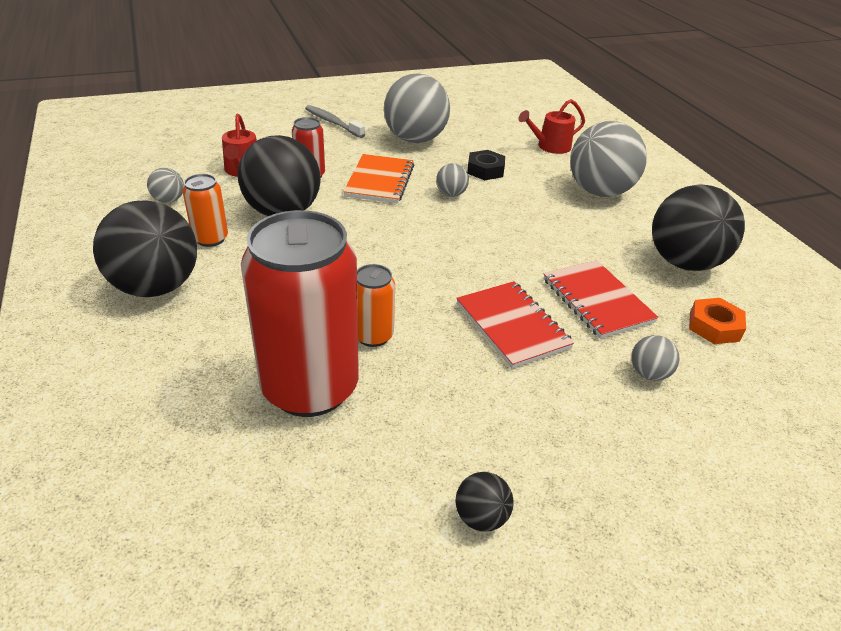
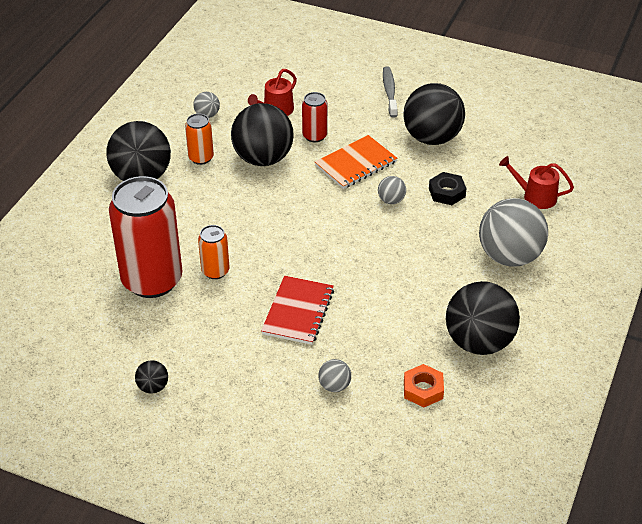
camera: 45 degrees right, 5 degrees up
(415, 139) = (432, 138): grey ball -> black ball
(597, 301) = (373, 329): red notebook -> none

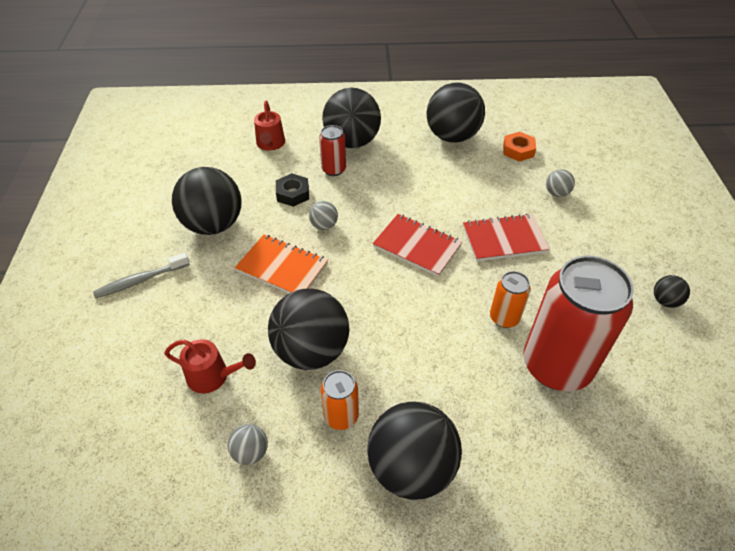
camera: 115 degrees left, 5 degrees up
(314, 136) = (249, 318): red can -> red can (333, 169)
(328, 249) = (417, 246): none -> red notebook
(509, 256) = (352, 142): grey ball -> black ball

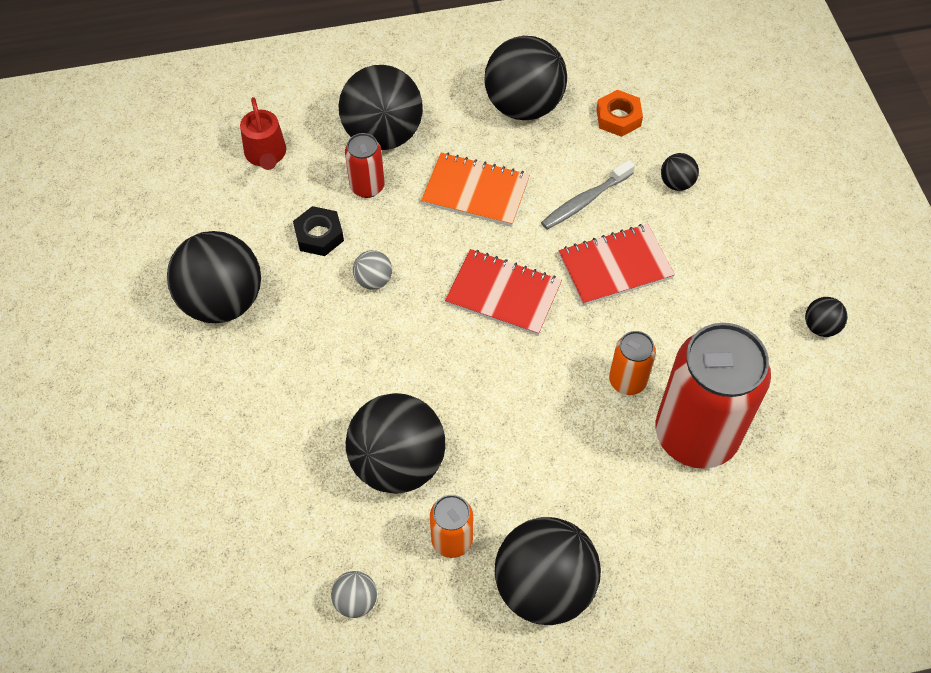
camera: 10 degrees left, 10 degrees up
(140, 280) = (149, 401): grey toothbrush -> grey toothbrush (584, 201)
(212, 376) = (284, 516): red watering can -> none
(282, 267) = (332, 352): orange notebook -> orange notebook (476, 191)
(556, 193) = (676, 183): grey ball -> black ball

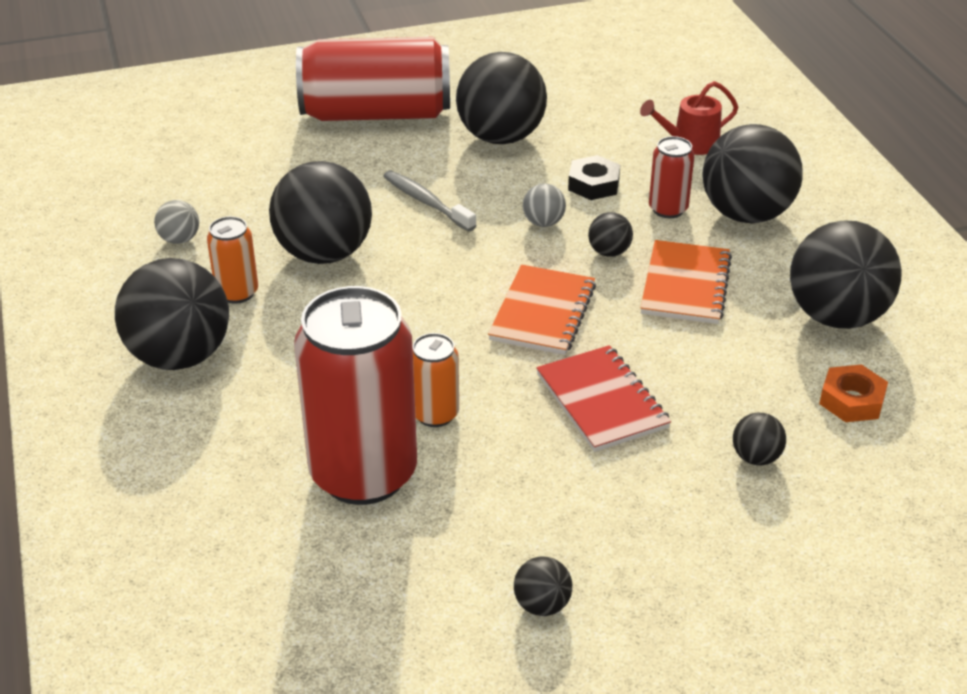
camera: 85 degrees right, 20 degrees down
(149, 411) = (376, 113): none -> red can
(424, 237) = (609, 252): none -> black ball
(503, 294) = (543, 313): red notebook -> orange notebook
(584, 201) = (698, 373): grey toothbrush -> grey toothbrush (426, 202)

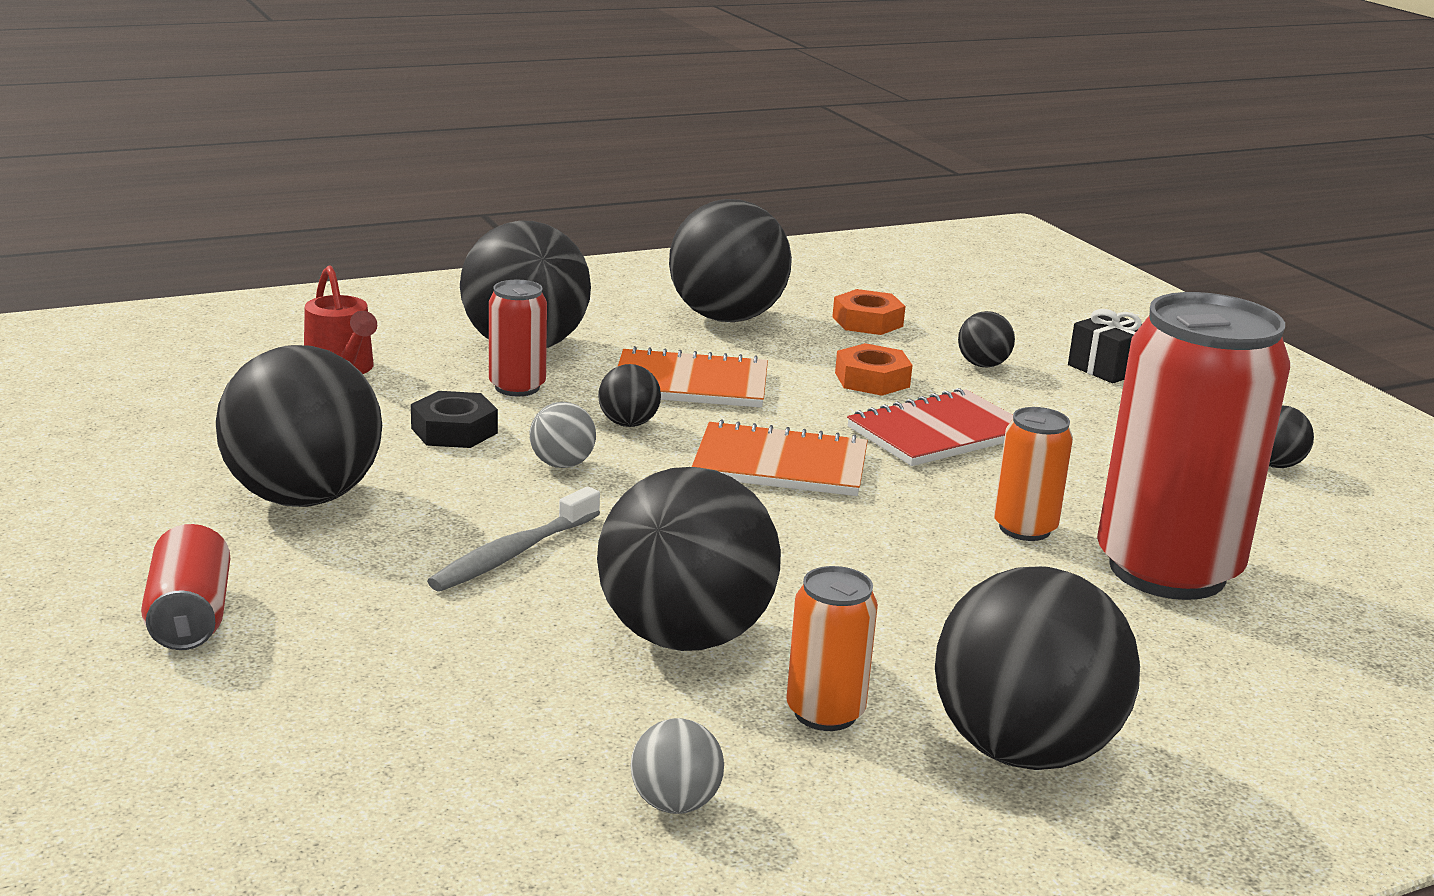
camera: 100 degrees left, 15 degrees down
(376, 113) = (190, 617): red can -> red can, size x0.46
(709, 381) = (872, 380): none -> orange nut
(764, 547) = (1107, 368): none -> black gift

